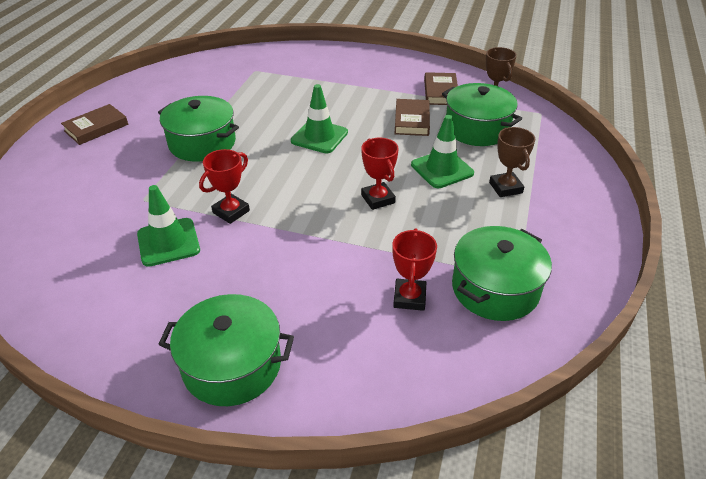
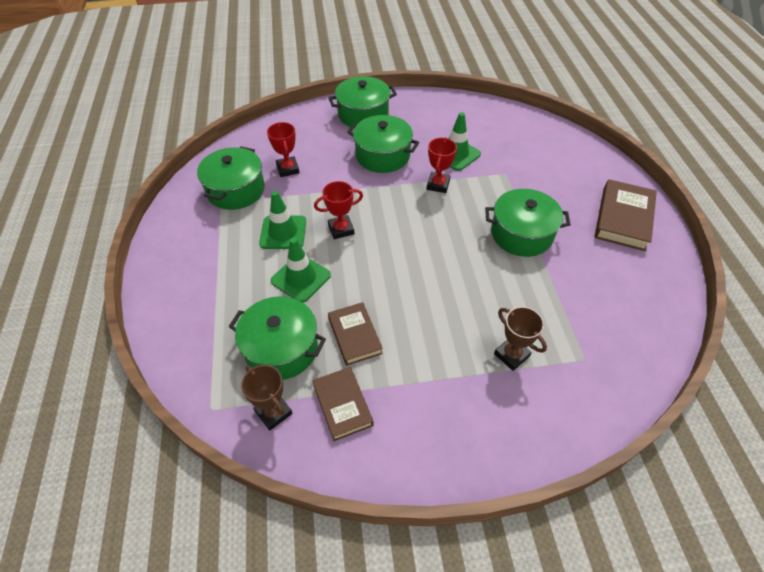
camera: 155 degrees right, 10 degrees up
(96, 128) = (623, 218): brown book -> brown book, size x1.51
(263, 273) = (382, 155): none -> green pot
(319, 137) = (430, 278): green traffic cone -> green traffic cone (283, 232)
(378, 199) = (341, 229): red trophy -> red trophy turned 60 degrees counterclockwise
(505, 188) = (239, 276): brown trophy -> brown trophy (511, 355)

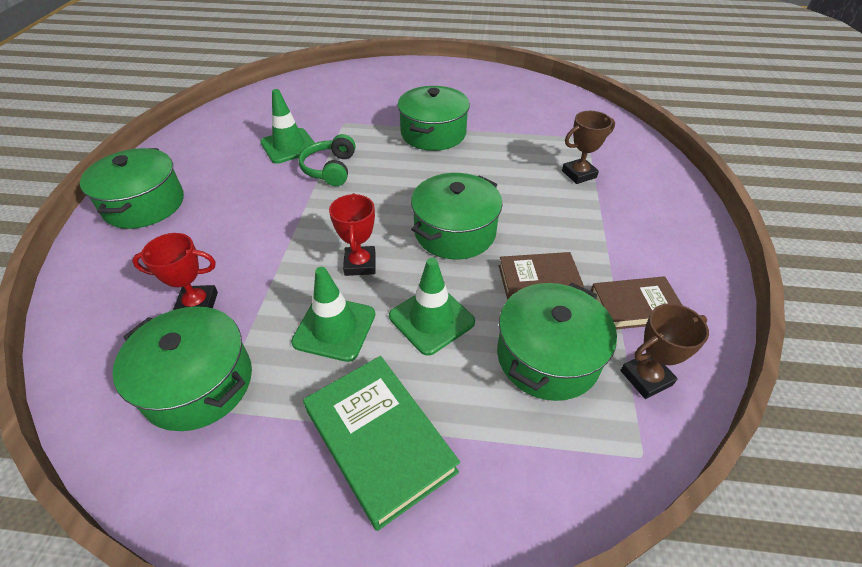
camera: 75 degrees left, 5 degrees down
(209, 273) = (380, 440): none -> green book
(382, 155) = (246, 202): green pot -> green pot (455, 232)
(438, 185) = (330, 169): red trophy -> green headphones
(623, 218) = (439, 79): brown book -> none

